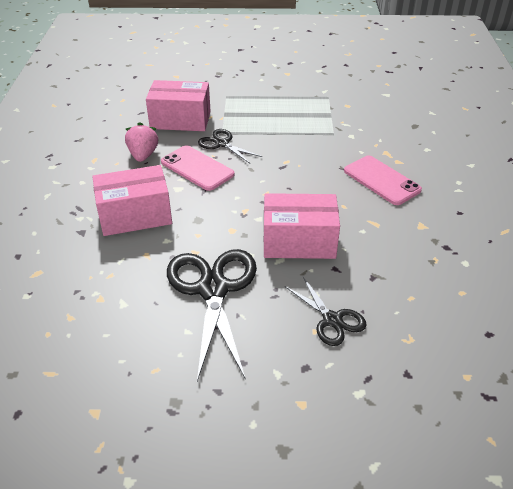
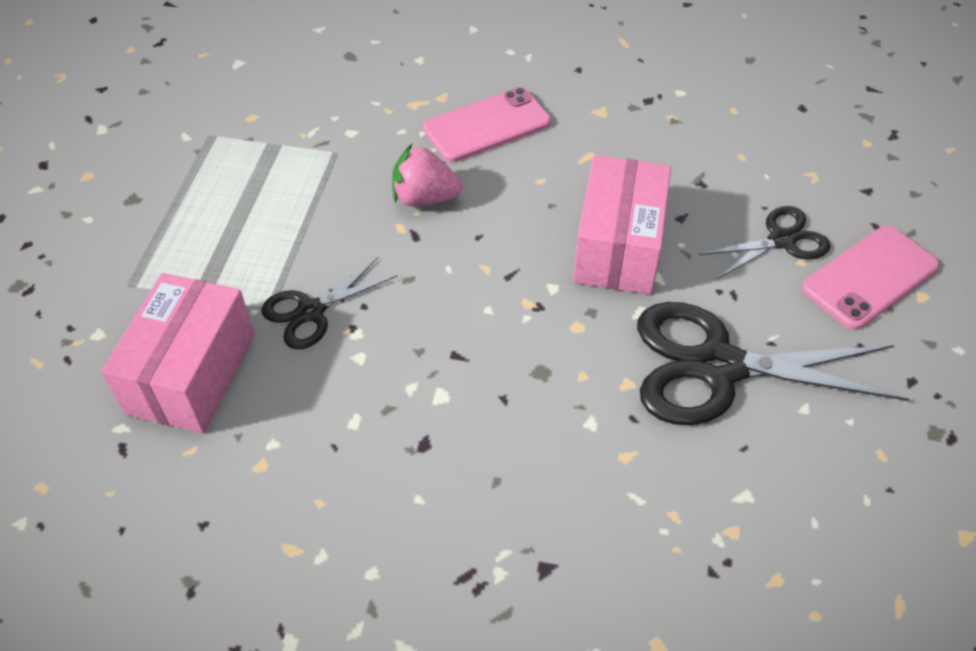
camera: 80 degrees left, 10 degrees up
(135, 215) = (511, 471): pink box -> none
(143, 155) = (306, 450): pink strawberry -> pink strawberry (424, 198)
(197, 168) = (383, 359): pink phone -> pink phone (869, 277)

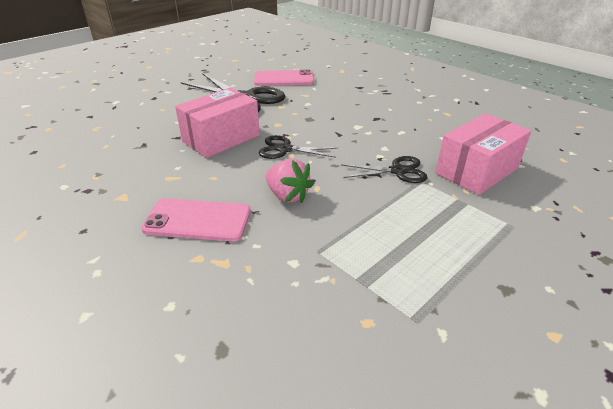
camera: 145 degrees left, 15 degrees down
(781, 240) = (155, 116): black scissors -> black scissors (284, 149)
(869, 277) = (149, 98): pink phone -> pink phone (284, 79)

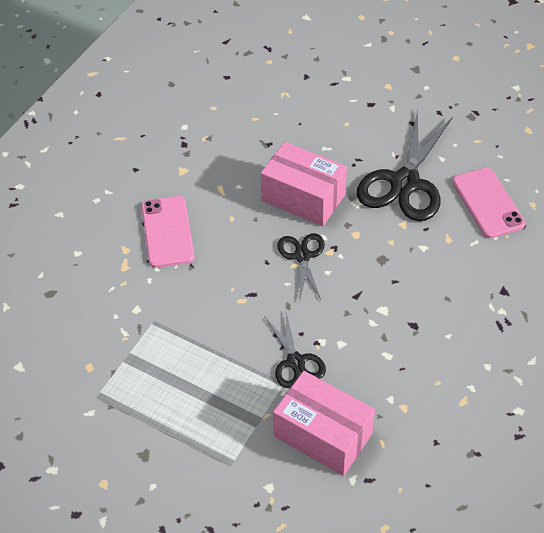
camera: 75 degrees right, 15 degrees up
(287, 196) = (221, 281): pink strawberry -> none

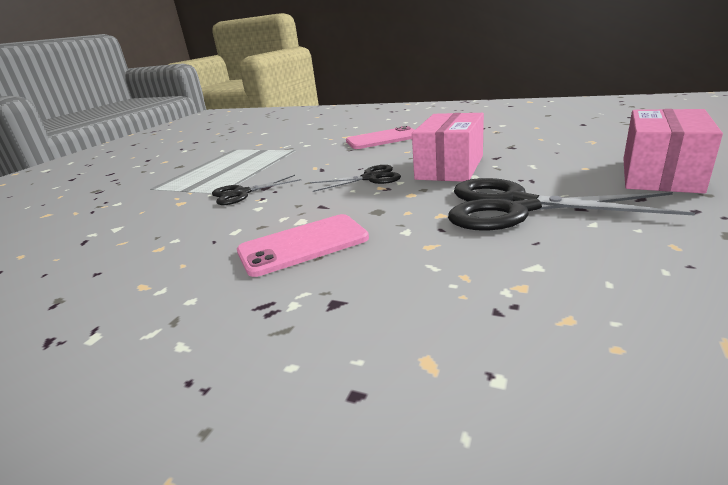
camera: 85 degrees right, 25 degrees down
(323, 435) = (153, 214): pink box -> pink box (660, 174)
(487, 203) = (529, 269): pink phone -> pink phone (303, 245)

